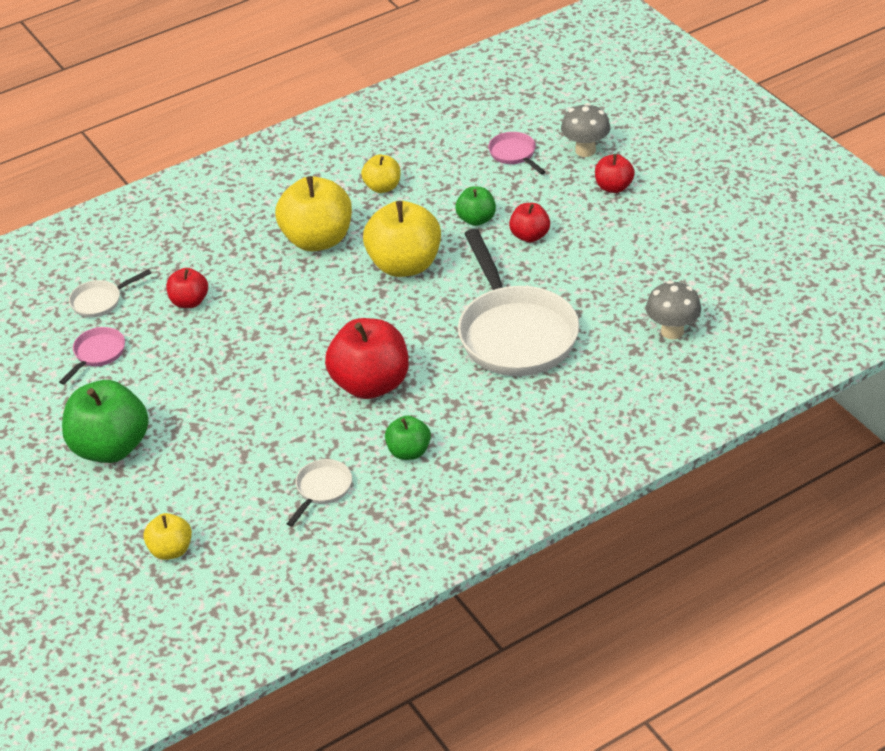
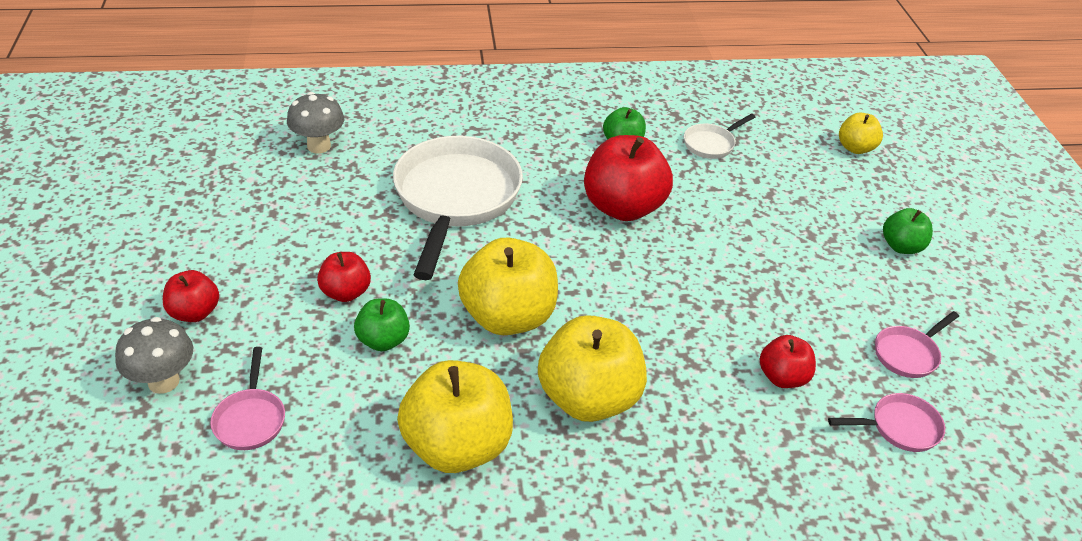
camera: 160 degrees left, 0 degrees up
(100, 301) = (899, 427): white pan -> pink pan
(110, 448) = (901, 246): green apple -> green apple, size x0.53
(382, 187) = (457, 446): yellow apple -> yellow apple, size x1.88

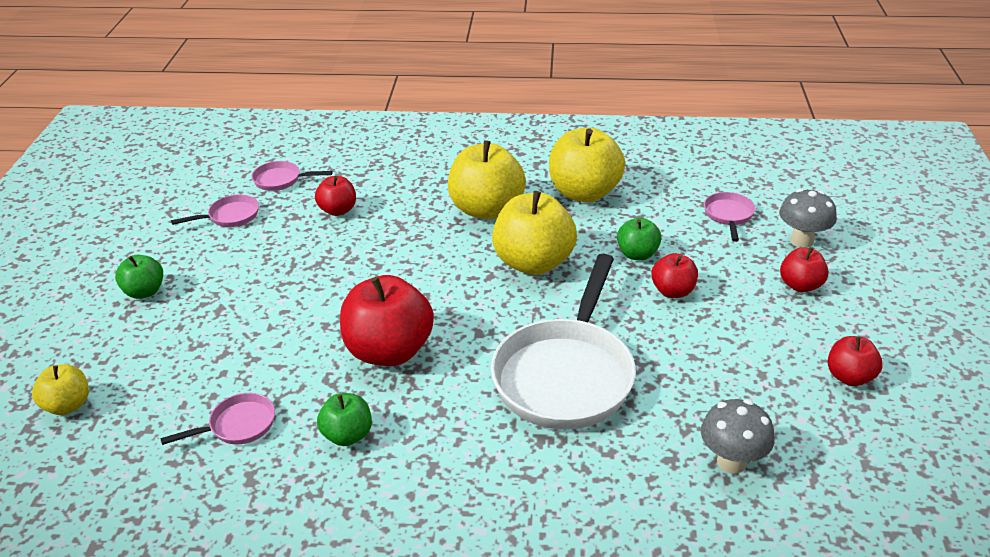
camera: 165 degrees left, 5 degrees down
(190, 216) = (849, 377): none -> red apple
(711, 144) = (237, 425): white pan -> pink pan

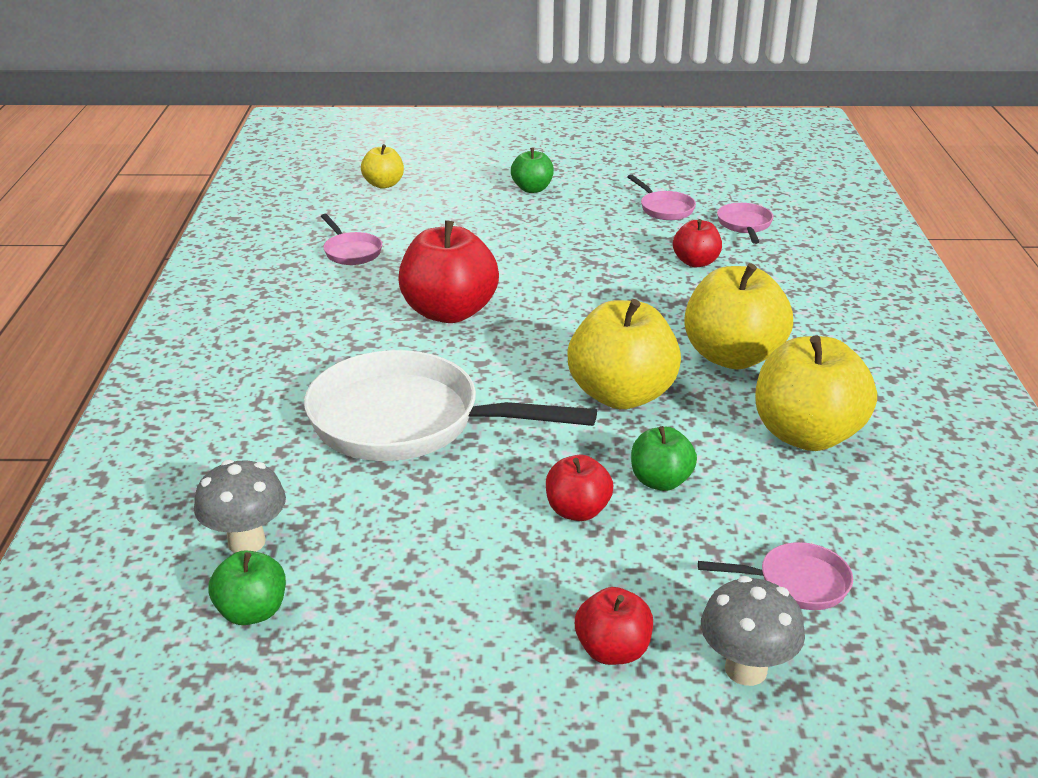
camera: 85 degrees right, 5 degrees down
(347, 435) = (331, 301): green apple -> green apple (252, 612)
(849, 377) = (389, 677): red apple -> none

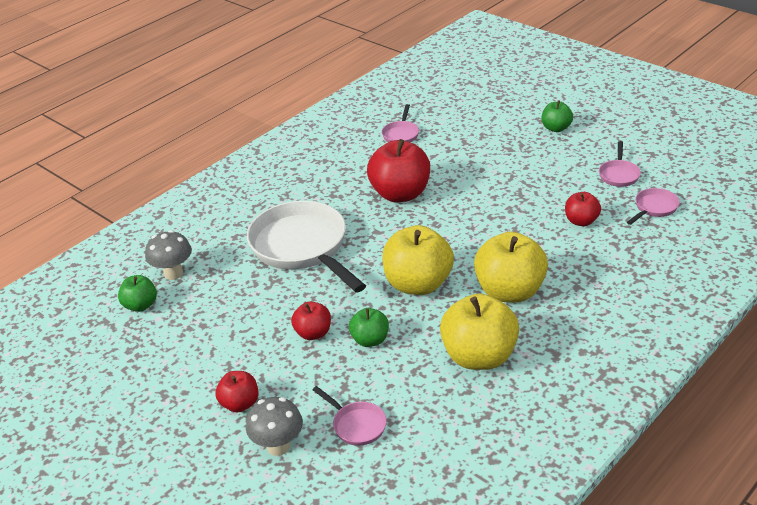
camera: 45 degrees right, 5 degrees up
(383, 184) = (475, 93): yellow apple -> none

